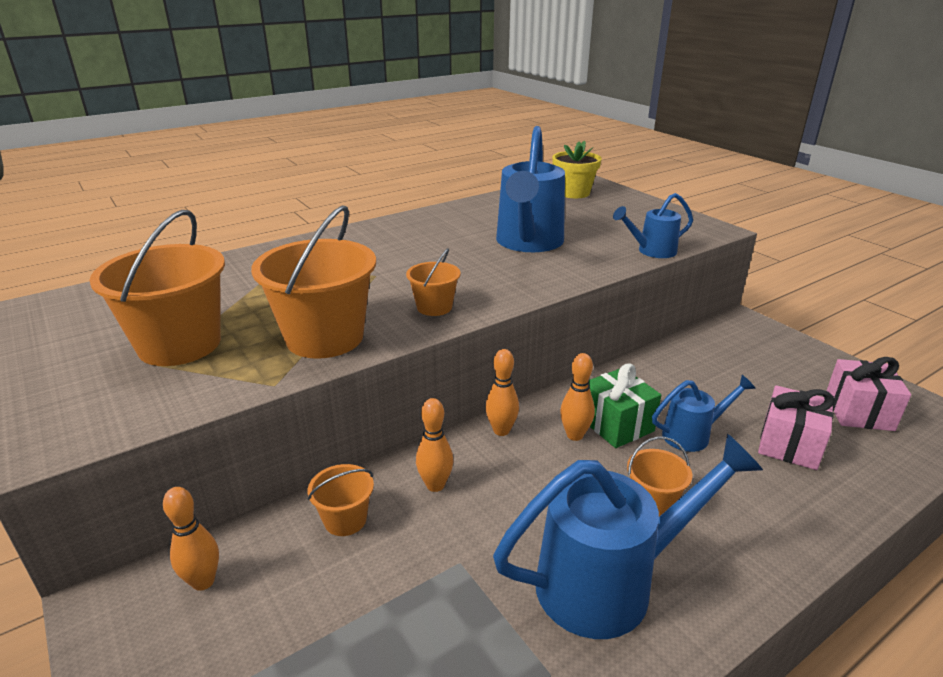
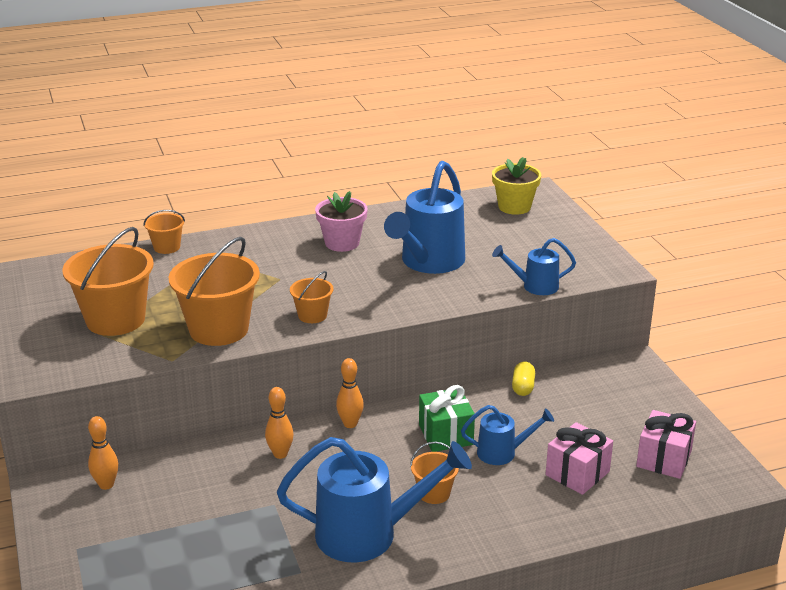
camera: 15 degrees right, 0 degrees up
(345, 519) = (208, 465): orange bucket -> orange bucket (167, 247)
(426, 236) = (342, 243): none -> pink flower pot
(574, 435) = (406, 437): orange bowling pin -> none
(659, 359) = (523, 387): none -> yellow capsule

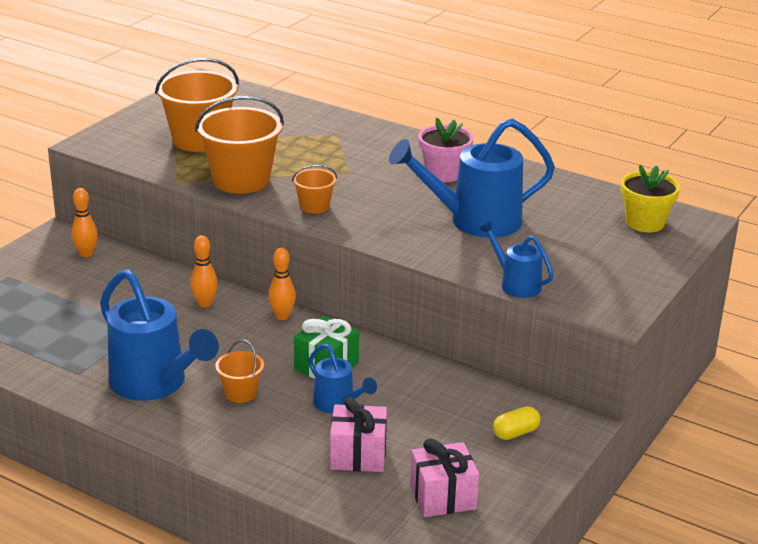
camera: 50 degrees right, 0 degrees up
(167, 247) = (324, 113): orange bucket -> none
(523, 387) = (449, 377): yellow capsule -> yellow capsule (515, 433)

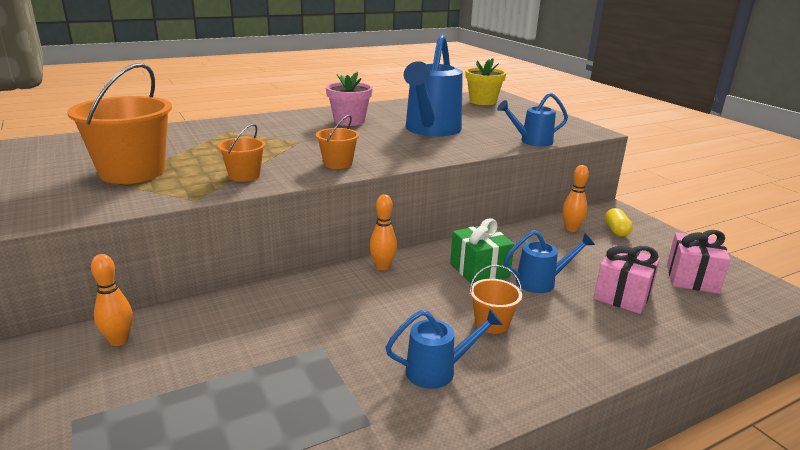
camera: 60 degrees left, 5 degrees down
(154, 384) = (437, 371): blue watering can -> blue watering can, size x0.53
(205, 304) = (317, 297): orange bowling pin -> orange bowling pin (571, 229)
(241, 180) = (244, 175): orange bucket -> orange bucket, size x0.50

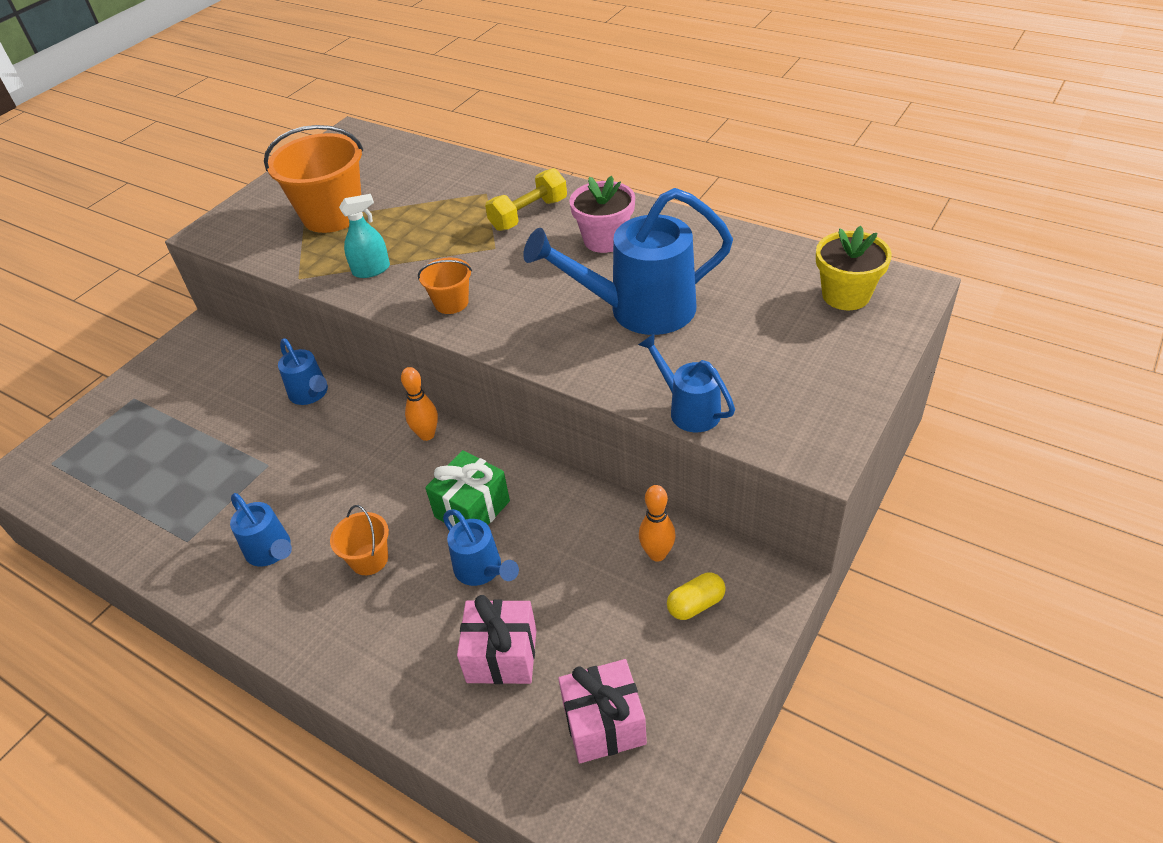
camera: 65 degrees right, 20 degrees up
(119, 340) = (222, 359): orange bowling pin -> none
(244, 175) = (371, 270): orange bucket -> turquoise spray bottle
(258, 303) = (310, 394): none -> blue watering can
(282, 128) = (528, 214): none -> yellow dumbbell

